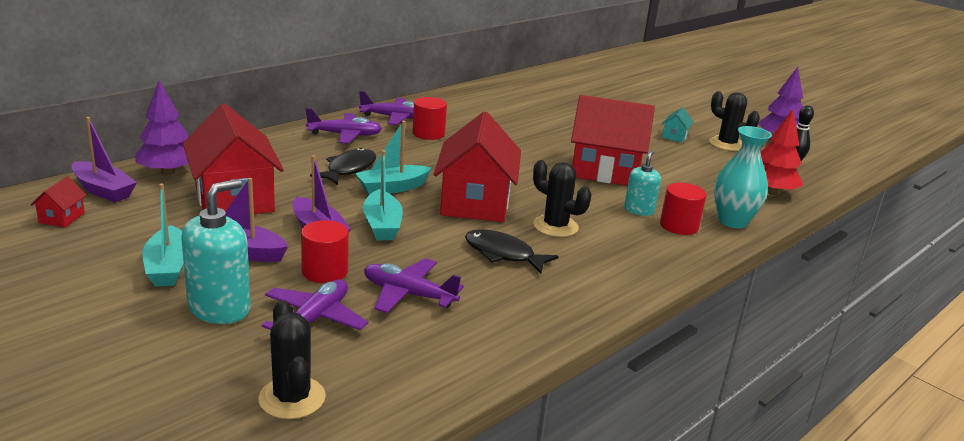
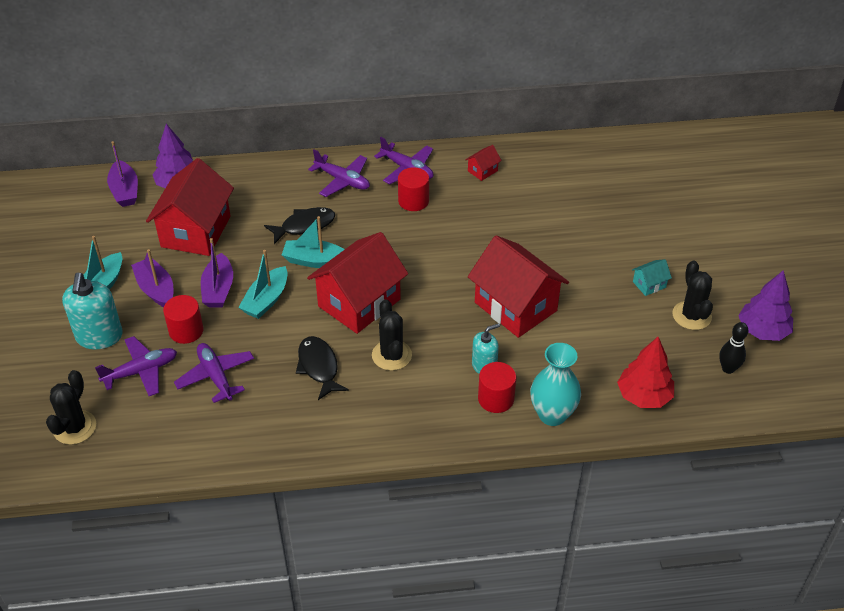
camera: 40 degrees right, 20 degrees up
(62, 218) = (81, 212): red house -> red house (482, 171)
(219, 308) = (99, 337): turquoise soap dispenser -> turquoise soap dispenser turned 105 degrees clockwise

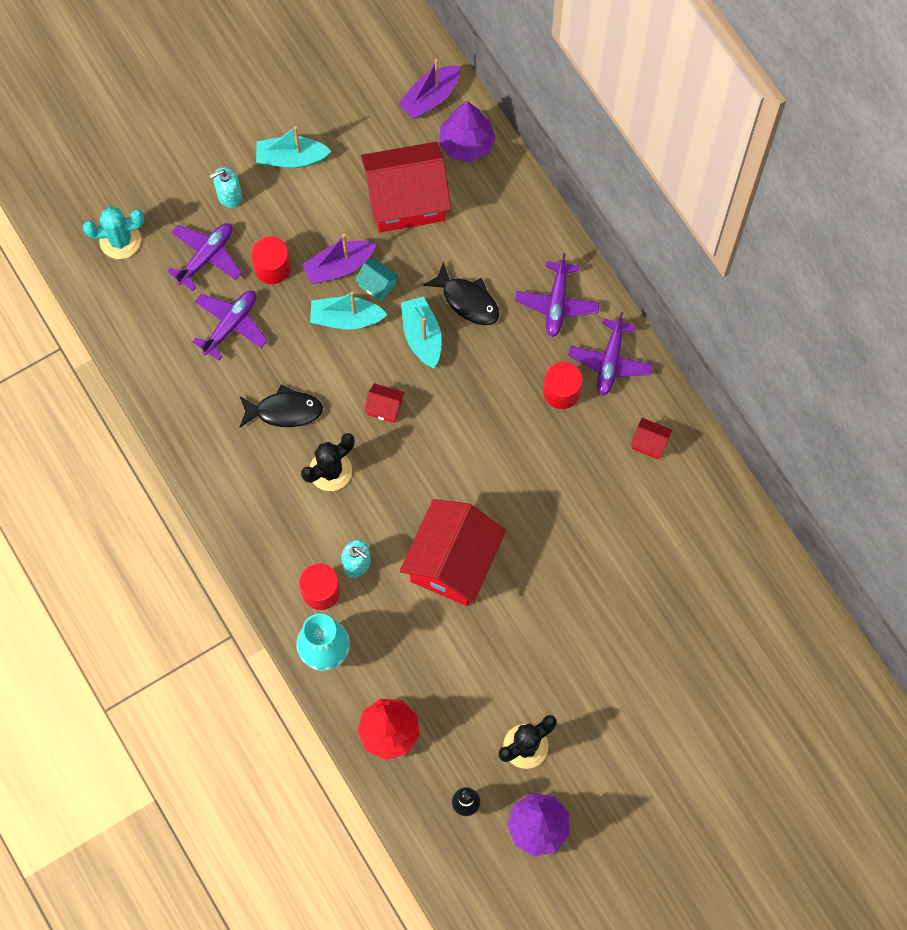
camera: 65 degrees right, 25 degrees up
(75, 427) = (120, 240): black cactus -> turquoise cactus
(99, 337) = (229, 195): turquoise soap dispenser -> turquoise soap dispenser, size x0.60
(141, 371) = (206, 257): purple plane -> purple plane turned 90 degrees counterclockwise
(156, 289) = (311, 210): purple boat -> none
(319, 367) = (284, 411): black fish -> black fish turned 45 degrees clockwise
(359, 303) = (384, 408): red house -> red house, size x0.41
(649, 284) = (552, 687): turquoise house -> turquoise house (377, 285)

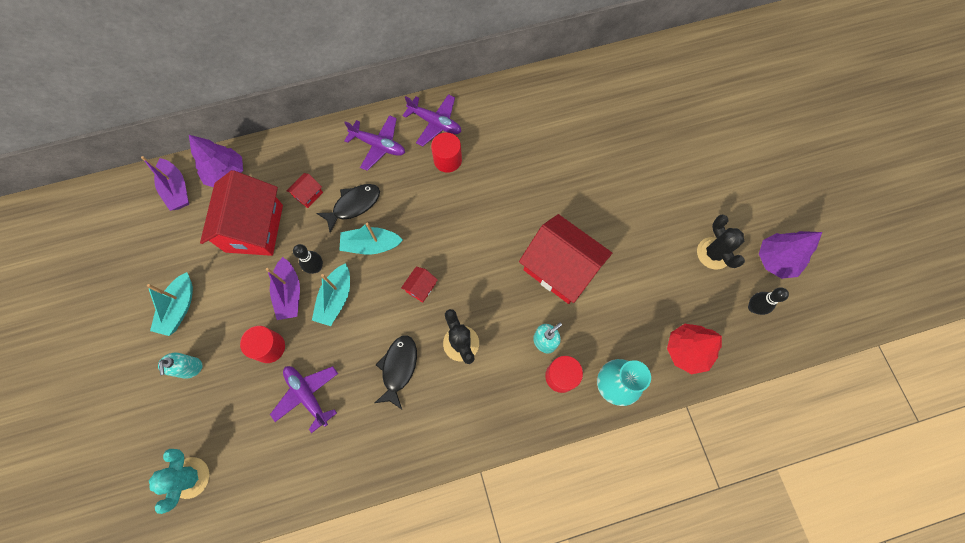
camera: 75 degrees left, 0 degrees up
(206, 257) = (237, 402): purple plane -> none
(377, 285) = (316, 267): turquoise house -> black bowling pin
(649, 443) = (503, 114): red house -> red house (308, 195)

